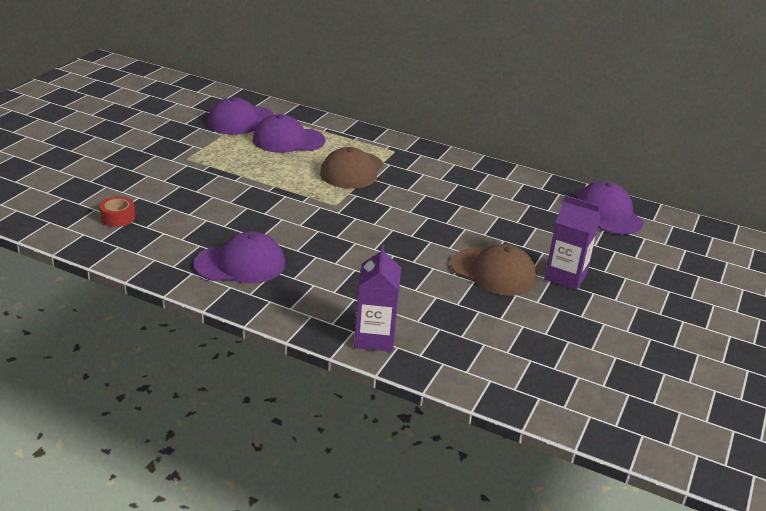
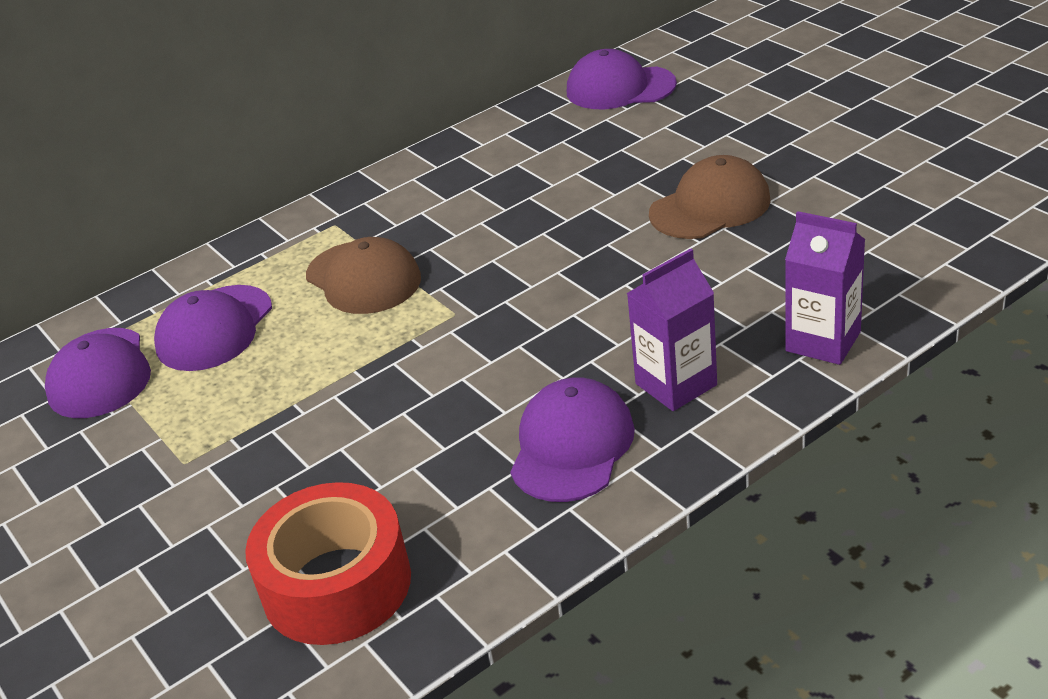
camera: 55 degrees left, 5 degrees up
(118, 218) = (336, 584): red tape -> red tape, size x2.26
(565, 276) = (746, 154): purple carton -> purple carton (676, 384)

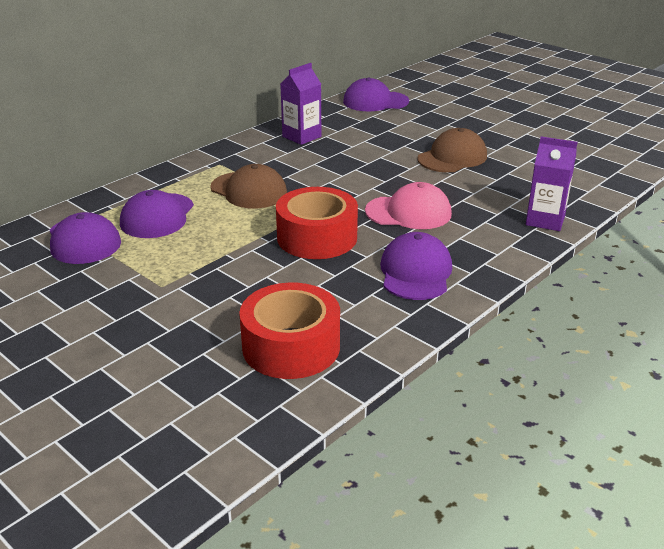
camera: 15 degrees left, 5 degrees down
(439, 373) = (317, 237): none -> red tape
(600, 323) = (408, 212): none -> pink cap
(676, 384) = (467, 241): purple carton -> purple carton (301, 136)

